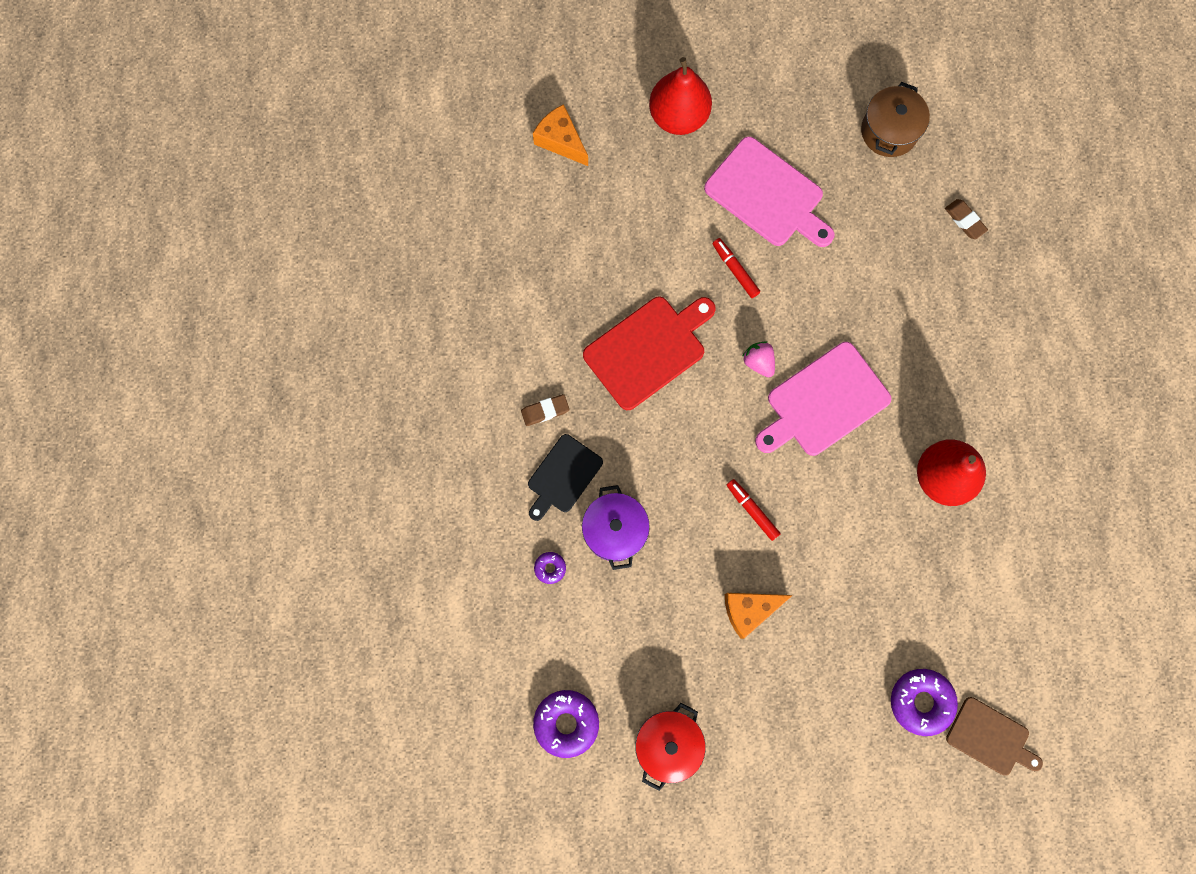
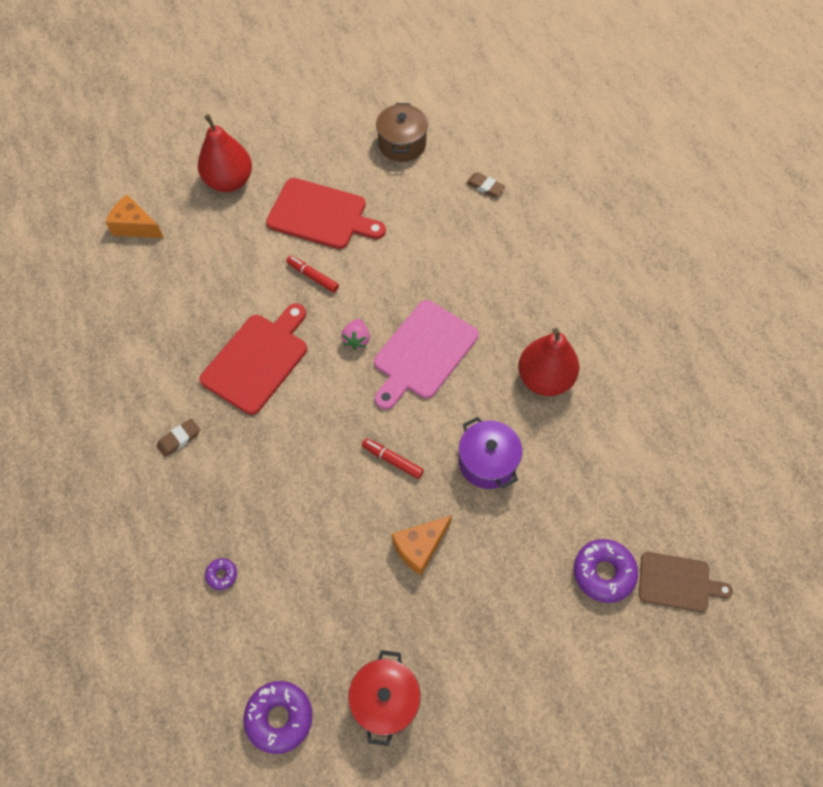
camera: 20 degrees left, 15 degrees down
(563, 476) = (211, 489): black cutting board -> none
(615, 530) = (273, 520): purple pot -> purple pot (487, 462)
(758, 362) = (356, 340): pink strawberry -> pink strawberry turned 120 degrees counterclockwise
(767, 195) = (321, 215): pink cutting board -> red cutting board

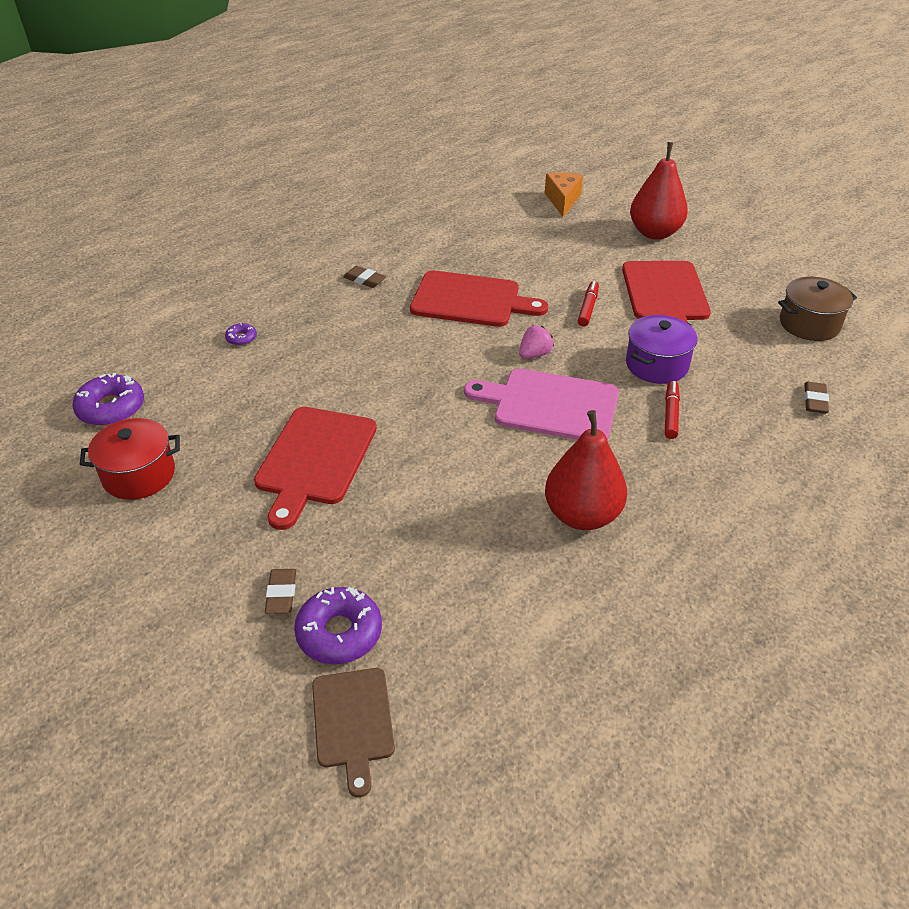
camera: 70 degrees right, 20 degrees down
(356, 340) = (534, 354): pink strawberry -> pink strawberry turned 150 degrees clockwise
(392, 460) = (407, 414): red marker -> red marker (670, 414)
(420, 547) = (315, 459): orange cheese -> red cutting board
(487, 462) = (441, 489): purple pot -> purple pot (657, 365)
(556, 605) = (281, 594): none -> brown eraser

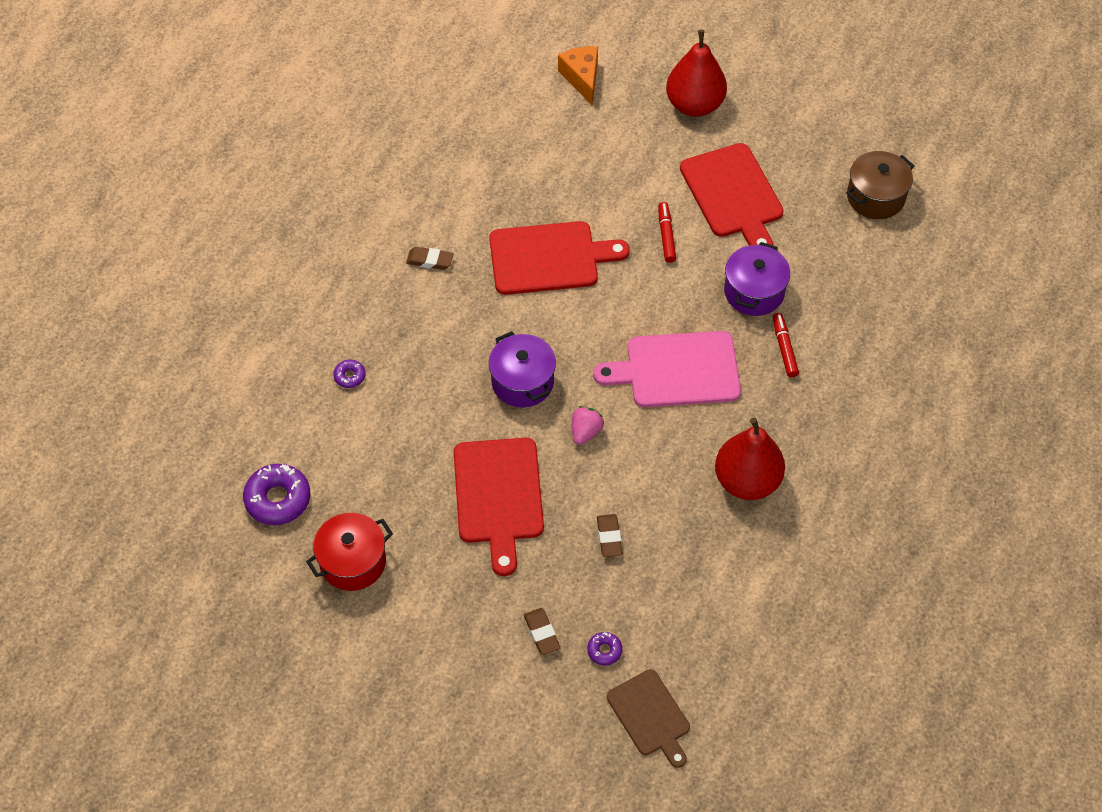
camera: 20 degrees left, 15 degrees up
(339, 633) = (604, 650): purple donut -> purple donut, size x0.50
(394, 378) = (522, 382): none -> purple pot
(534, 354) = (639, 312): pink strawberry -> pink strawberry (585, 432)
(815, 401) = (901, 294): brown eraser -> brown eraser (609, 537)

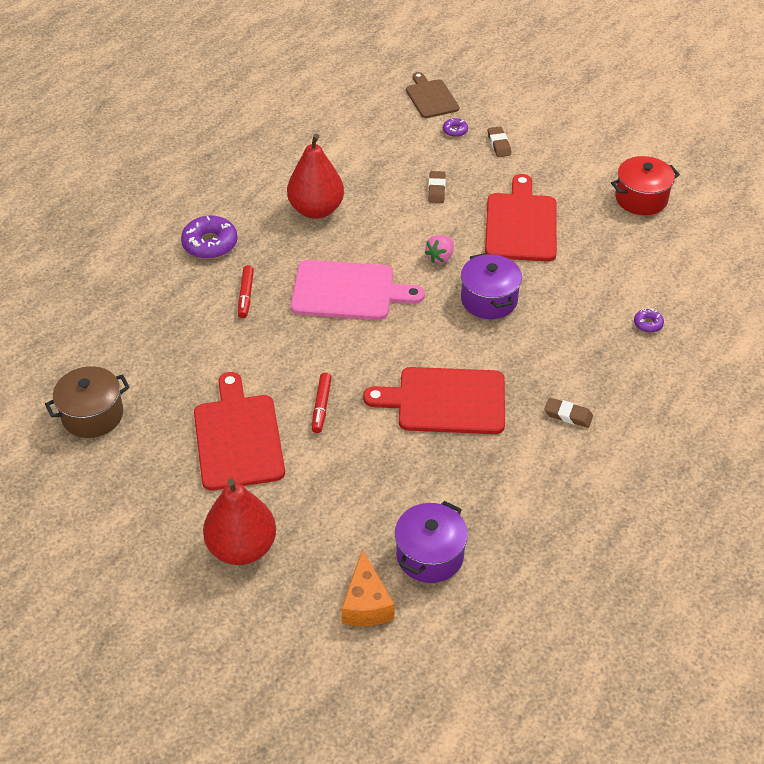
camera: 170 degrees left, 10 degrees down
(278, 499) = (705, 244): purple donut -> purple donut (210, 244)
(754, 292) = (254, 344): purple pot -> purple pot (429, 555)

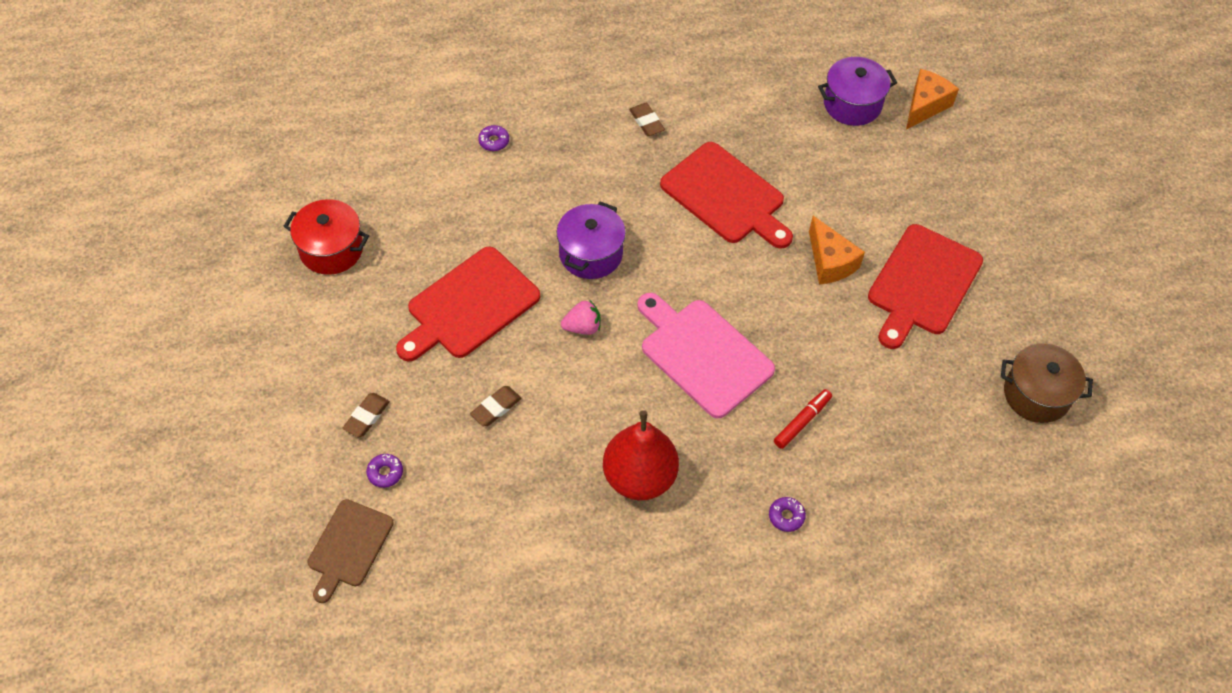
camera: 140 degrees left, 10 degrees up
(210, 244) = (786, 516): purple donut -> purple donut, size x0.50
(242, 547) = (985, 198): red pear -> none
(321, 406) = (830, 262): red marker -> orange cheese

